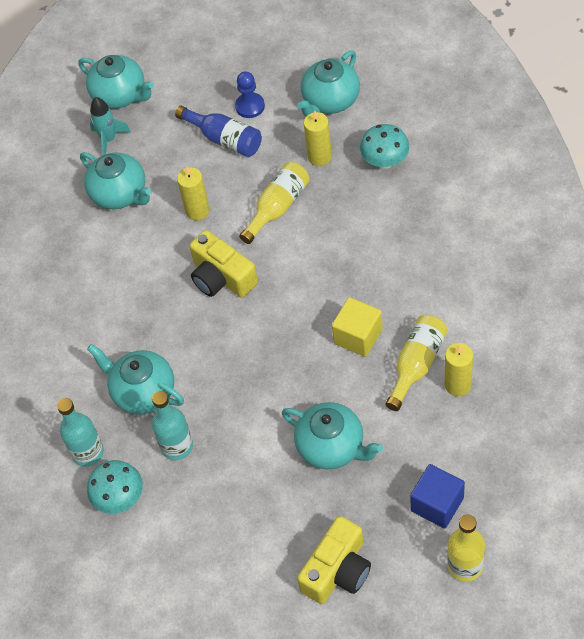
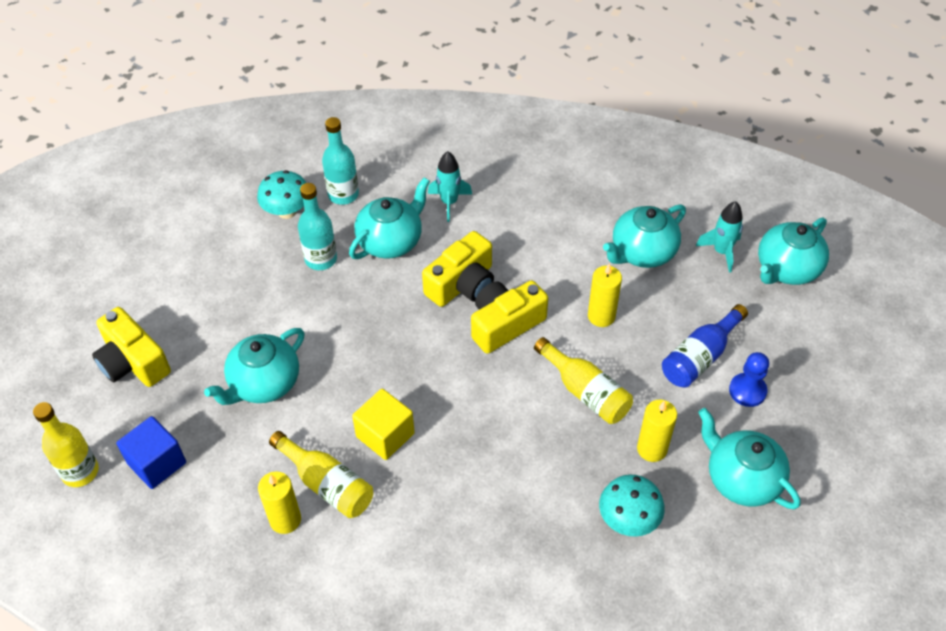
camera: 95 degrees right, 5 degrees down
(84, 355) = (449, 202): none -> turquoise rocket
(183, 320) = (462, 284): none -> yellow camera

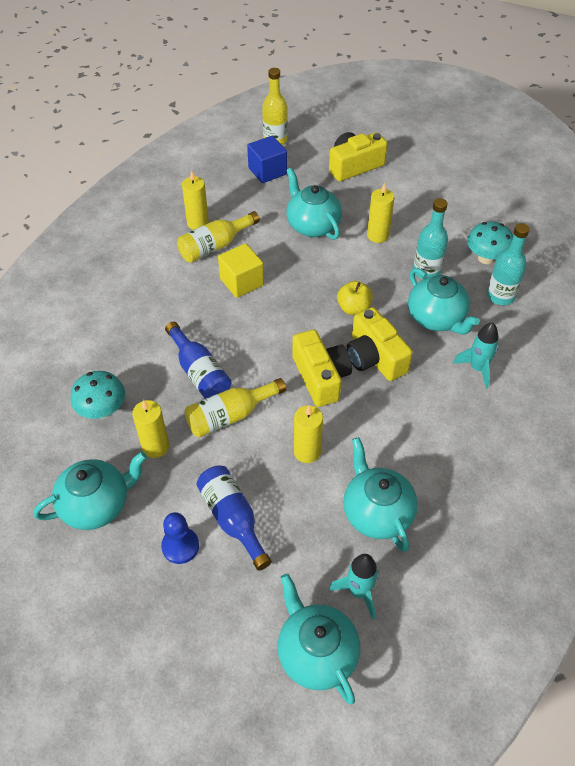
camera: 105 degrees right, 0 degrees up
(269, 313) = (377, 235): none -> yellow candle
(397, 314) = (354, 308): none -> yellow apple
(539, 438) = (199, 372): none -> blue bottle

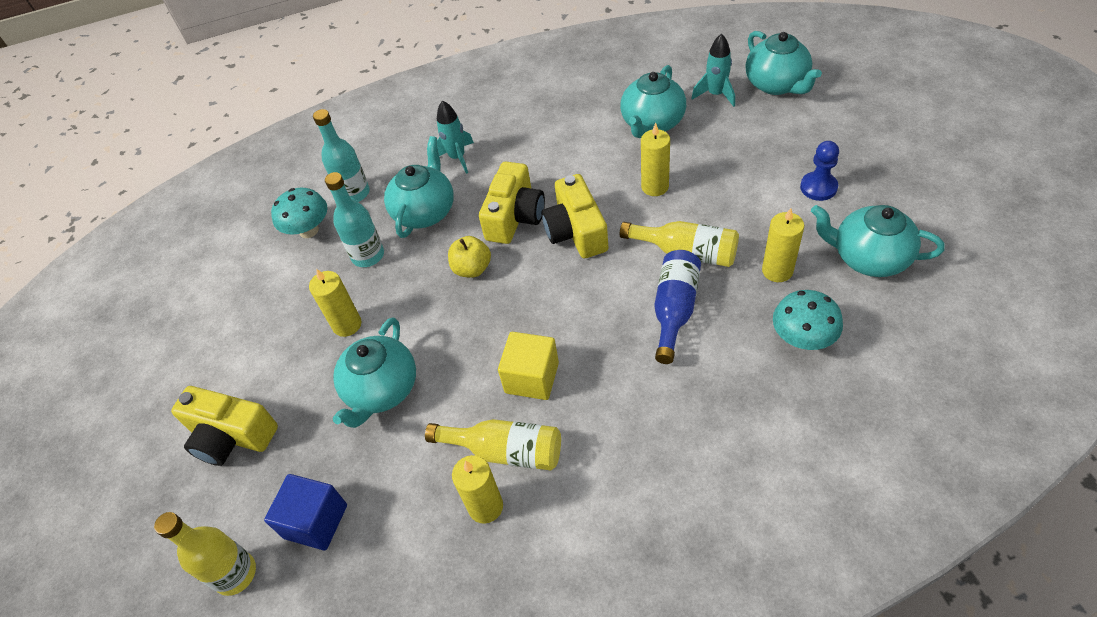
camera: 125 degrees left, 0 degrees up
(233, 519) = (760, 180): blue bottle -> none
(316, 653) = (776, 84): turquoise teapot -> turquoise teapot turned 45 degrees counterclockwise
(321, 377) = (576, 231): yellow camera -> yellow camera turned 45 degrees counterclockwise

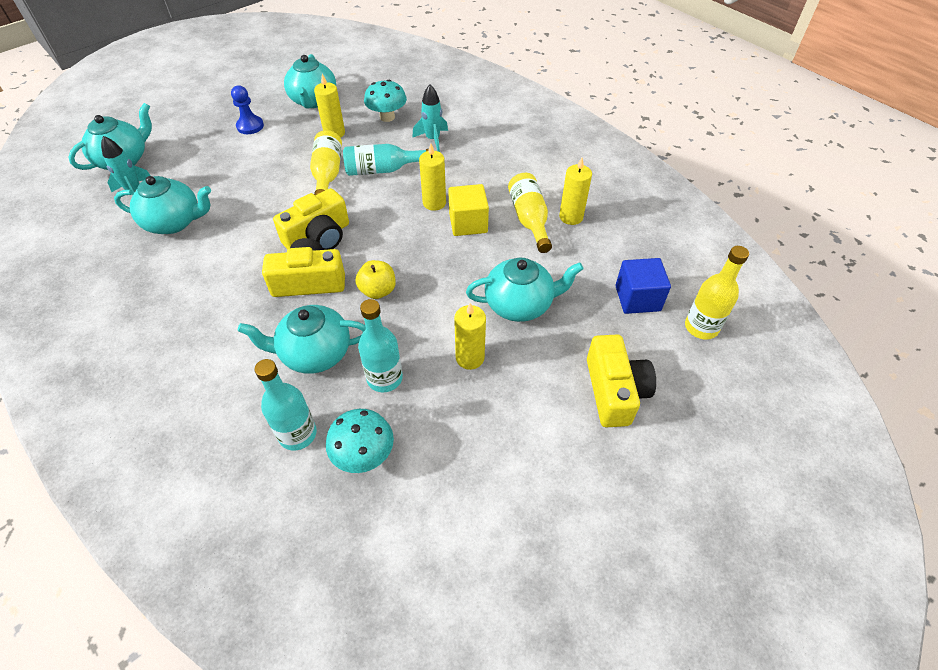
camera: 120 degrees left, 0 degrees up
(457, 158) = (230, 355): turquoise rocket -> turquoise rocket (433, 139)
(655, 187) = (258, 204): yellow candle -> yellow candle (434, 203)
(674, 310) = (383, 170): blue bottle -> turquoise bottle

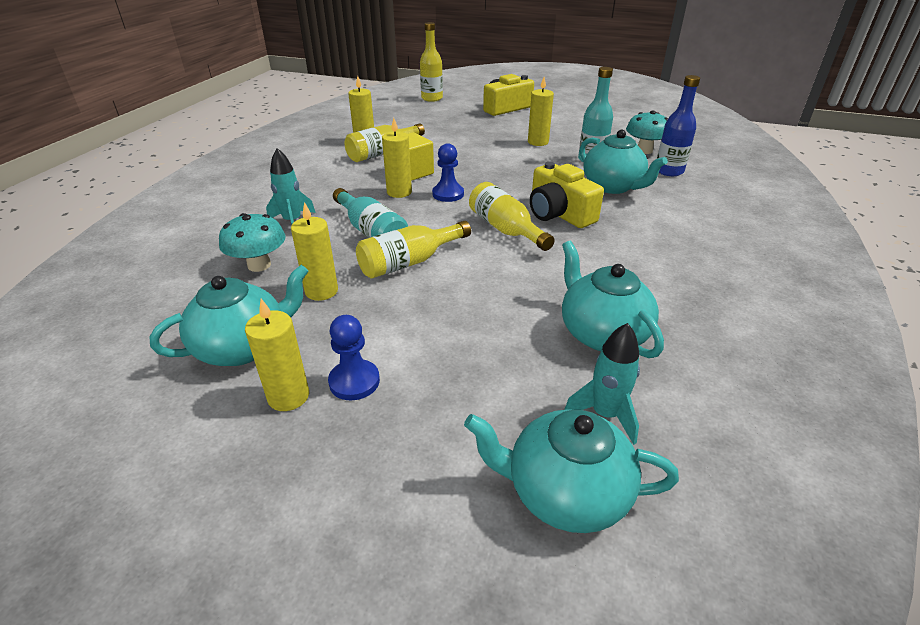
camera: 120 degrees left, 15 degrees down
(263, 107) = (288, 396): none -> yellow candle
(297, 434) = (669, 171): turquoise bottle -> blue bottle
(319, 237) = (505, 229): yellow camera -> yellow bottle
(378, 291) = (527, 184): yellow apple -> none
(405, 229) = (448, 194): none -> blue pawn
(519, 304) = (475, 139): turquoise teapot -> none
(637, 298) = (427, 113): blue cube -> none

